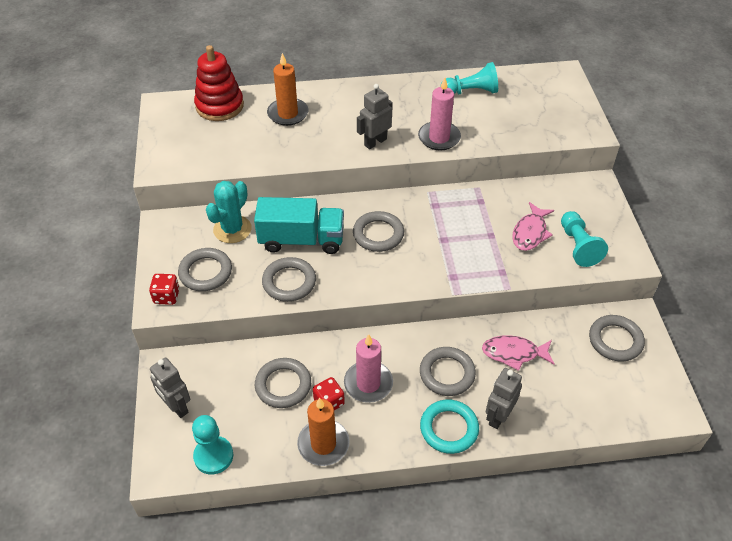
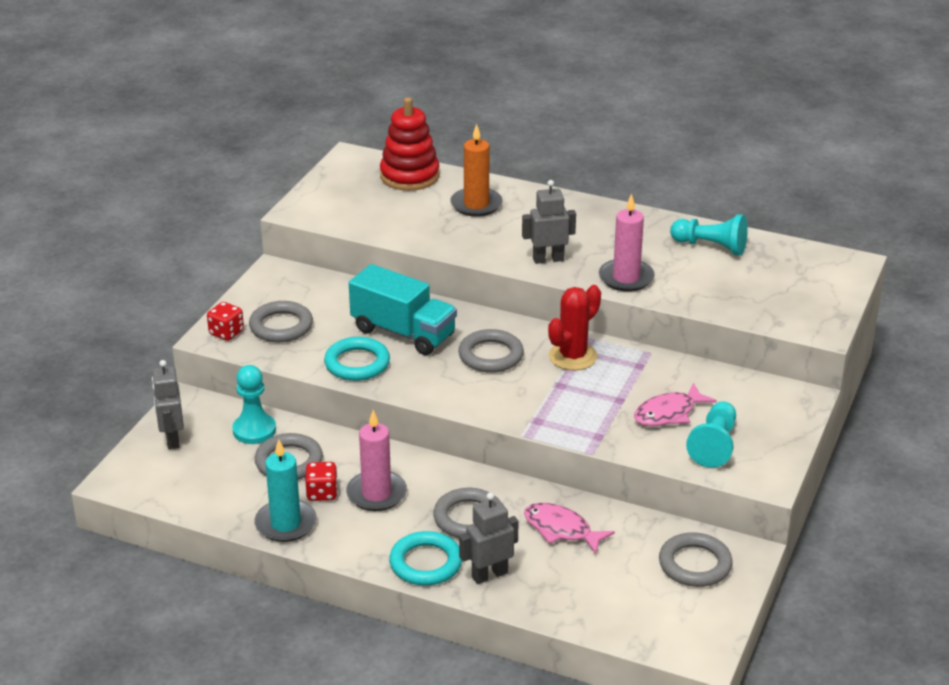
camera: 30 degrees right, 15 degrees down
(213, 456) = (173, 490): turquoise pawn -> turquoise pawn (254, 430)
(232, 229) = (340, 299): turquoise cactus -> none
(289, 282) = (357, 363): grey ring -> turquoise ring
(323, 444) = (285, 524): orange candle -> turquoise candle
(433, 212) = (573, 356): none -> red cactus

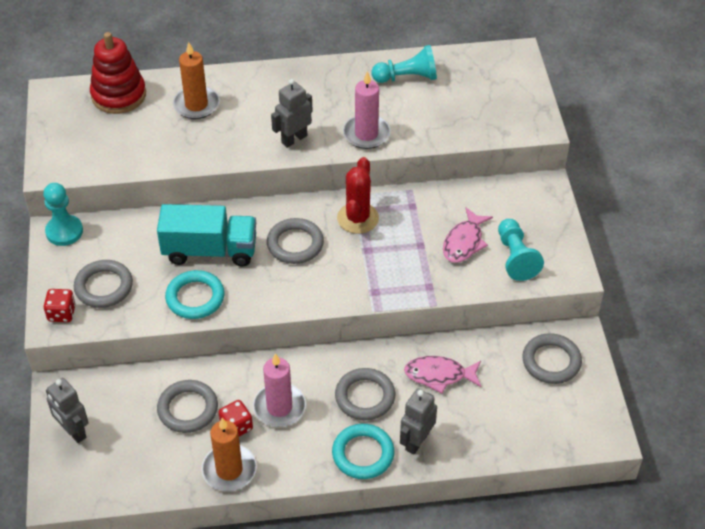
camera: 30 degrees left, 15 degrees up
(254, 430) = (136, 391): turquoise pawn -> turquoise pawn (64, 231)
(285, 524) = (229, 470): turquoise candle -> orange candle

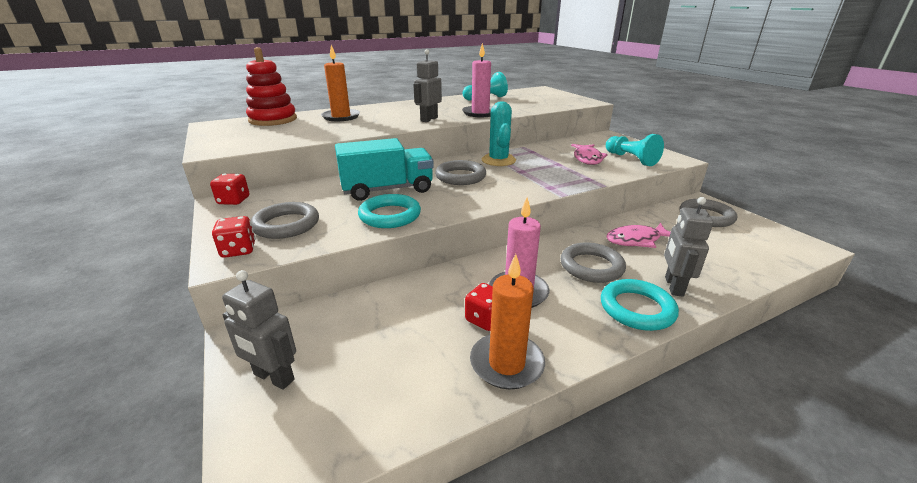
camera: 20 degrees left, 20 degrees down
(64, 231) = (234, 201): turquoise pawn -> red dice
(188, 409) = (419, 317): grey ring -> none
(357, 218) = (498, 160): red cactus -> turquoise cactus

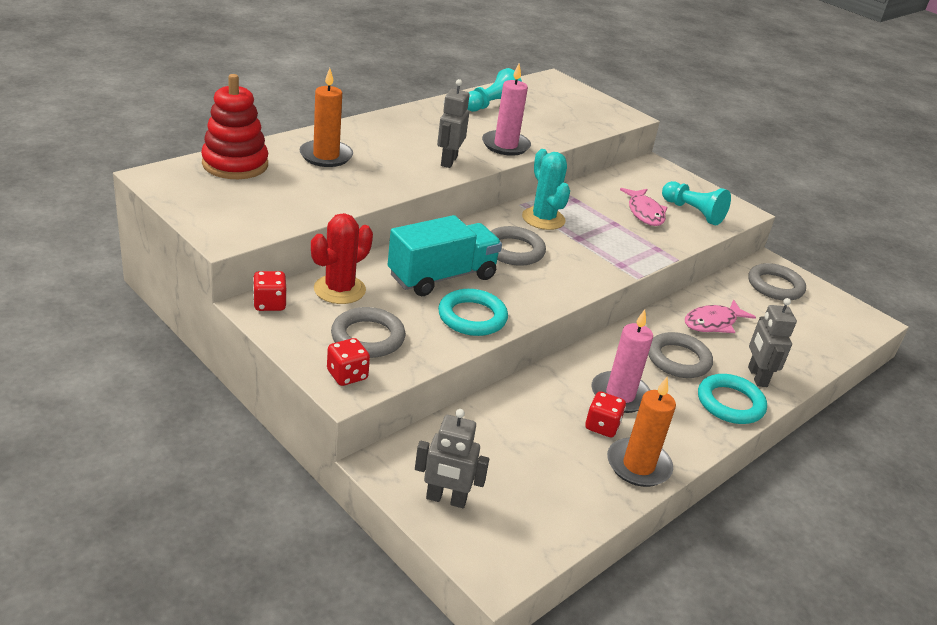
camera: 20 degrees left, 5 degrees up
(297, 194) = (339, 289): none -> red cactus

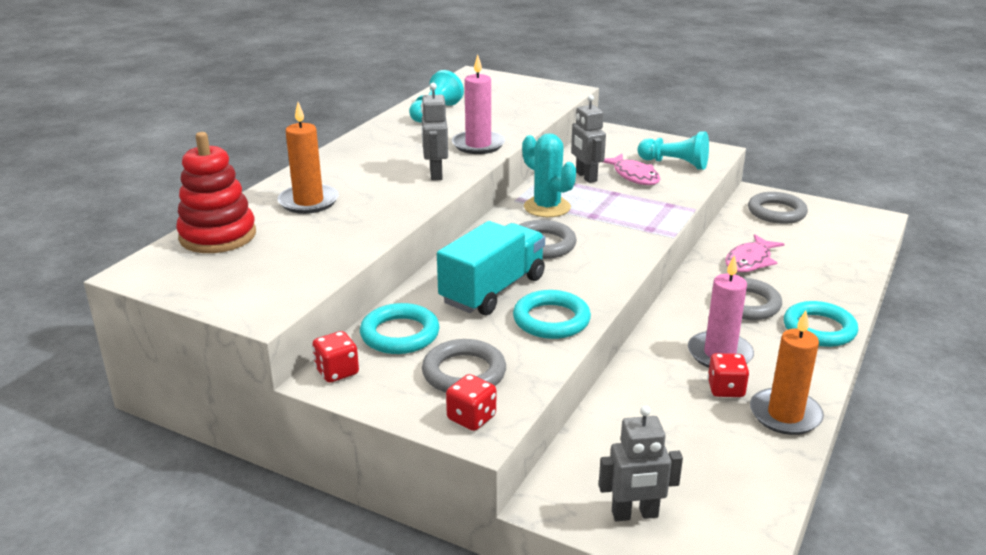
camera: 15 degrees left, 5 degrees down
(339, 289) = (400, 334): red cactus -> turquoise ring
(757, 376) = (823, 297): grey robot -> grey robot (586, 177)

